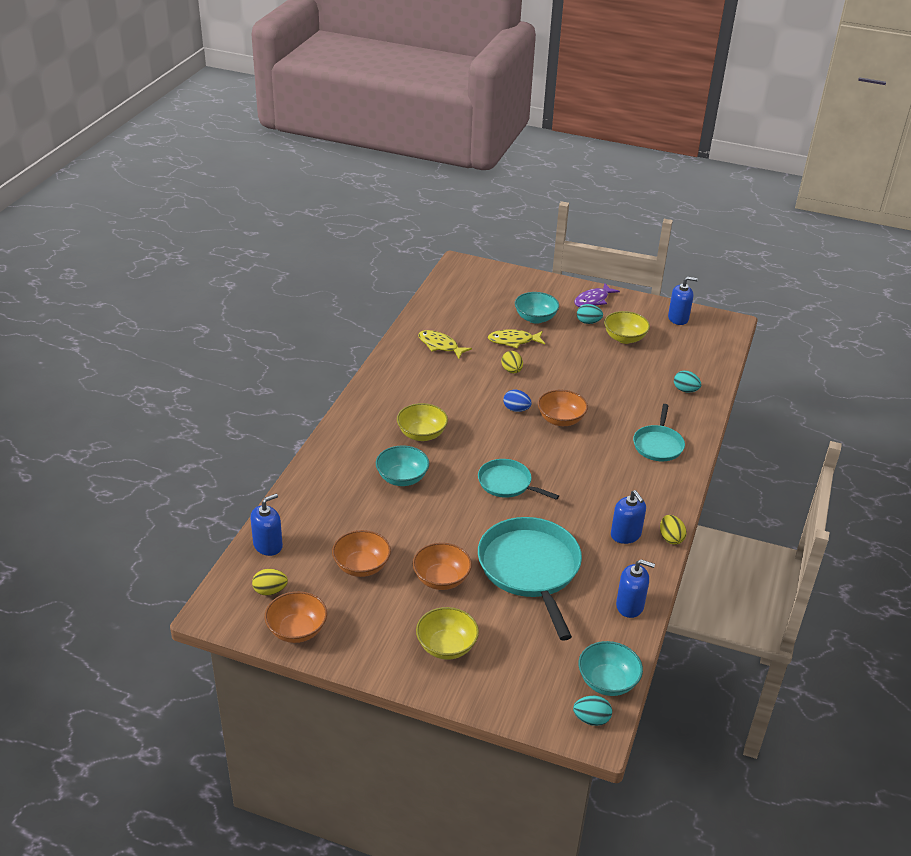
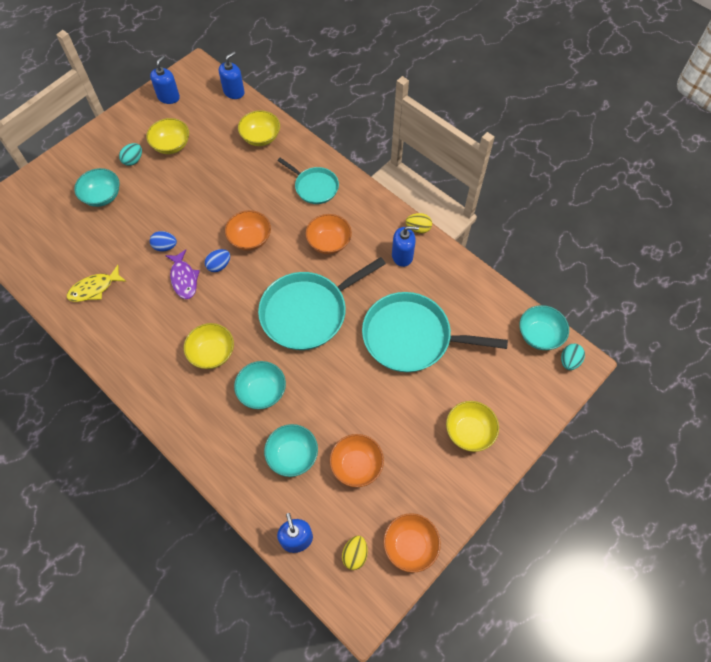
camera: 65 degrees left, 25 degrees up
(348, 518) = (292, 455): none -> turquoise bowl
(441, 579) = (396, 407): orange bowl -> orange bowl (329, 242)
(507, 483) = (308, 312): turquoise pan -> turquoise pan, size x1.79
(511, 371) = (165, 247): yellow egg -> blue egg
(513, 341) = (124, 227): yellow fish -> none
(593, 300) = (105, 143): purple fish -> purple fish (184, 279)
(630, 606) = (474, 287): blue soap dispenser -> blue soap dispenser (234, 92)
(685, 390) = (261, 137): turquoise egg -> yellow bowl

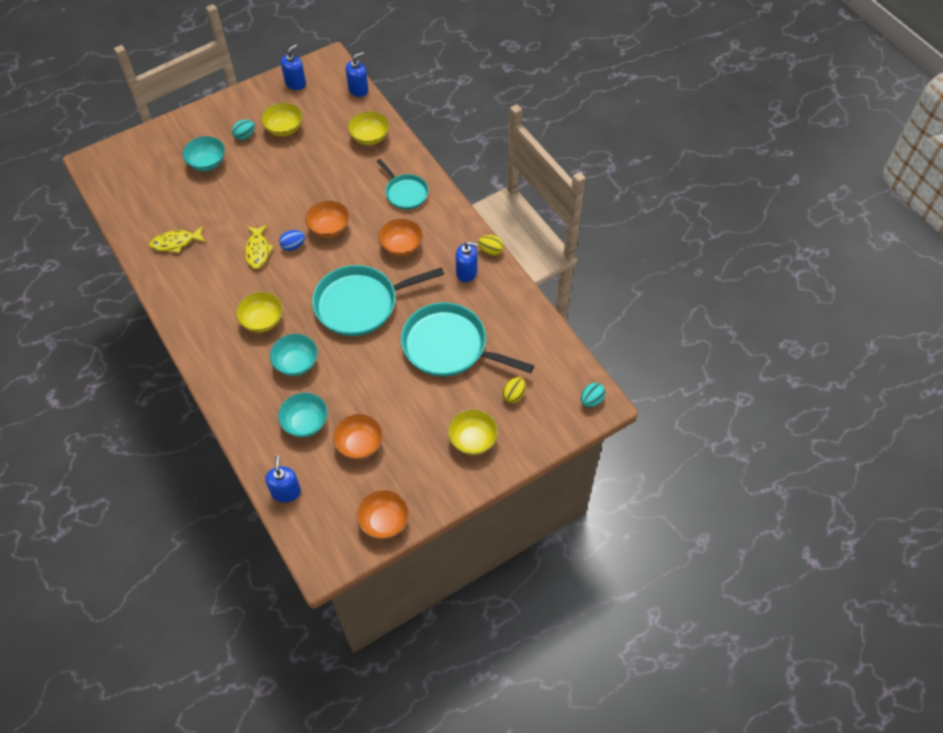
camera: 15 degrees right, 5 degrees down
(165, 247) = (250, 219): blue egg -> none
(184, 279) = (258, 251): purple fish -> yellow fish
(355, 554) = (332, 517): yellow egg -> yellow egg (513, 395)
(539, 335) = (571, 371): turquoise bowl -> none

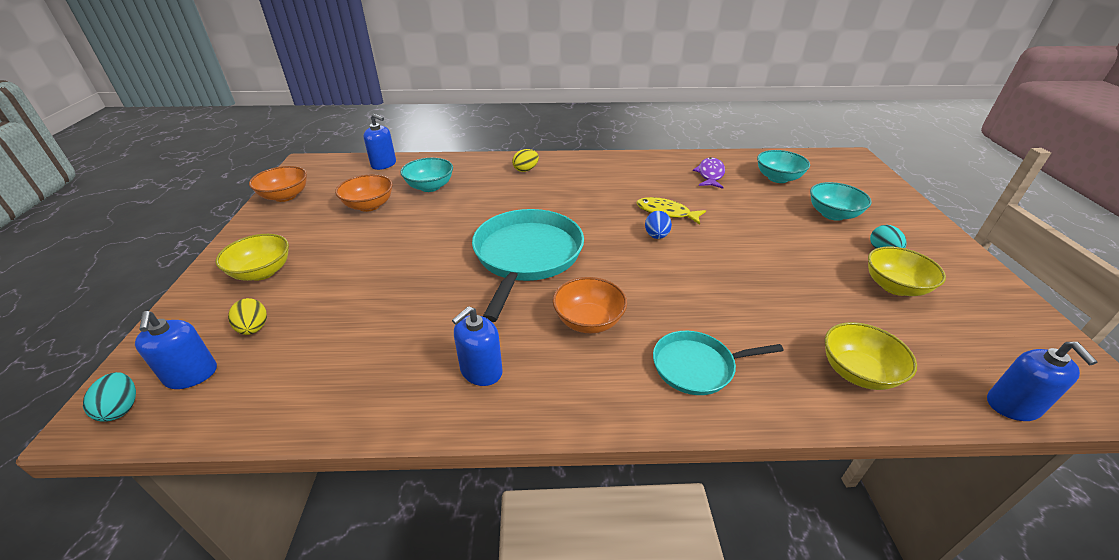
camera: 120 degrees right, 20 degrees down
(175, 243) = (710, 174): yellow fish -> purple fish
(262, 321) = (568, 194): yellow bowl -> none
(295, 83) = (1022, 329): blue soap dispenser -> blue soap dispenser (191, 375)
(296, 363) = (497, 198): turquoise bowl -> turquoise bowl (778, 178)
(329, 228) = (668, 269): orange bowl -> none
(449, 346) = (389, 302): turquoise pan -> none
(490, 251) = (494, 423): yellow egg -> yellow egg (526, 170)

